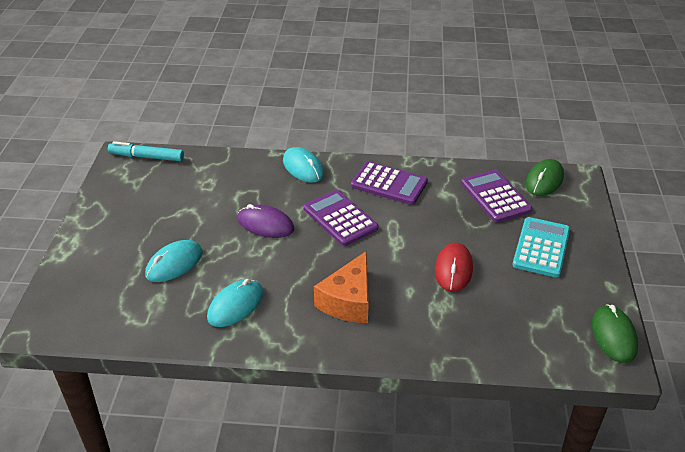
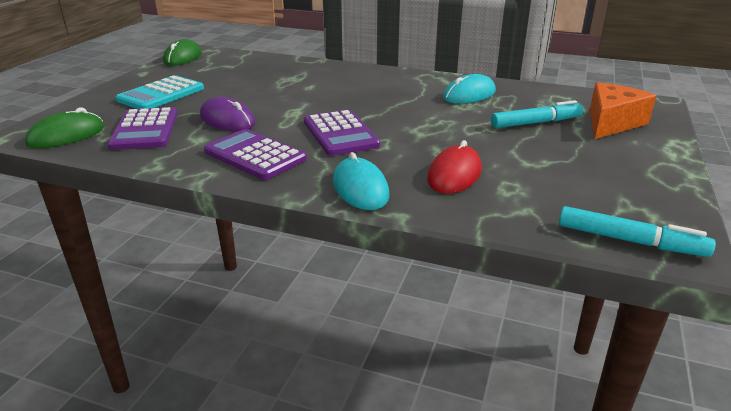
camera: 165 degrees left, 10 degrees down
(174, 264) = (536, 123): turquoise mouse -> turquoise marker
(265, 224) = (431, 139): purple mouse -> purple mouse (227, 120)
(348, 301) = (366, 87): orange cheese -> orange cheese (611, 123)
(453, 269) = (258, 92): red mouse -> red mouse (454, 174)

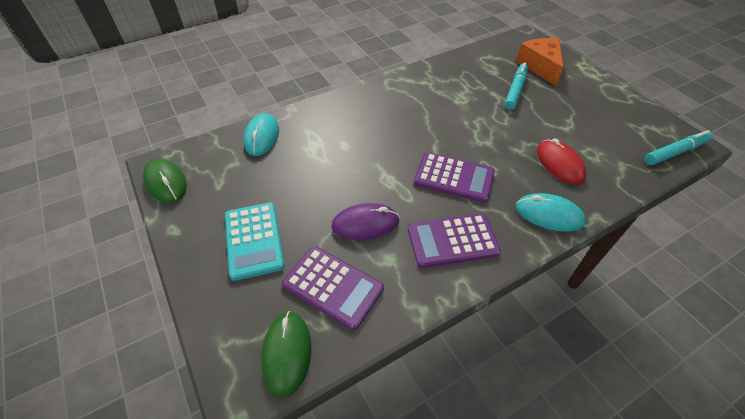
camera: 50 degrees left, 20 degrees up
(469, 95) = (446, 86): turquoise mouse -> turquoise mouse (262, 136)

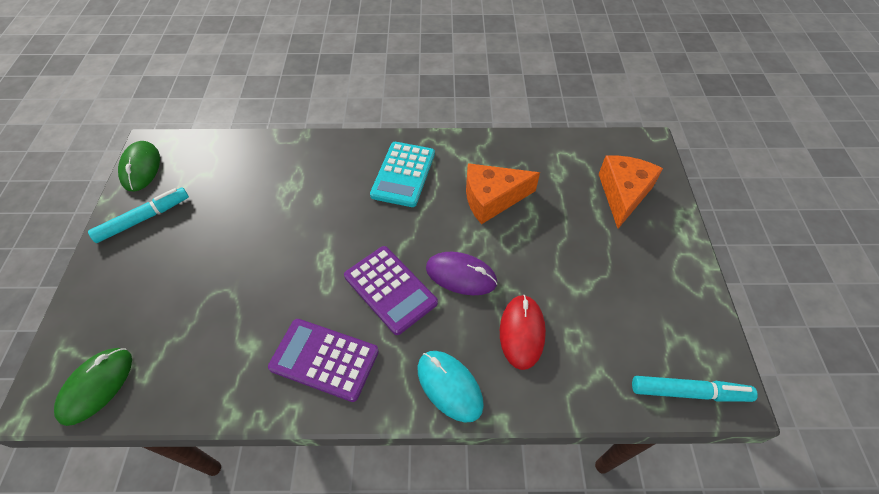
camera: 30 degrees right, 5 degrees up
(254, 240) = (160, 262): turquoise calculator -> turquoise calculator (403, 174)
(262, 136) = (253, 155): turquoise mouse -> none
(333, 286) = (182, 345): purple calculator -> none
(365, 224) = (262, 296): purple mouse -> purple mouse (461, 275)
(466, 98) = (492, 199): none -> orange cheese
(515, 90) = (560, 213): turquoise marker -> turquoise marker (144, 219)

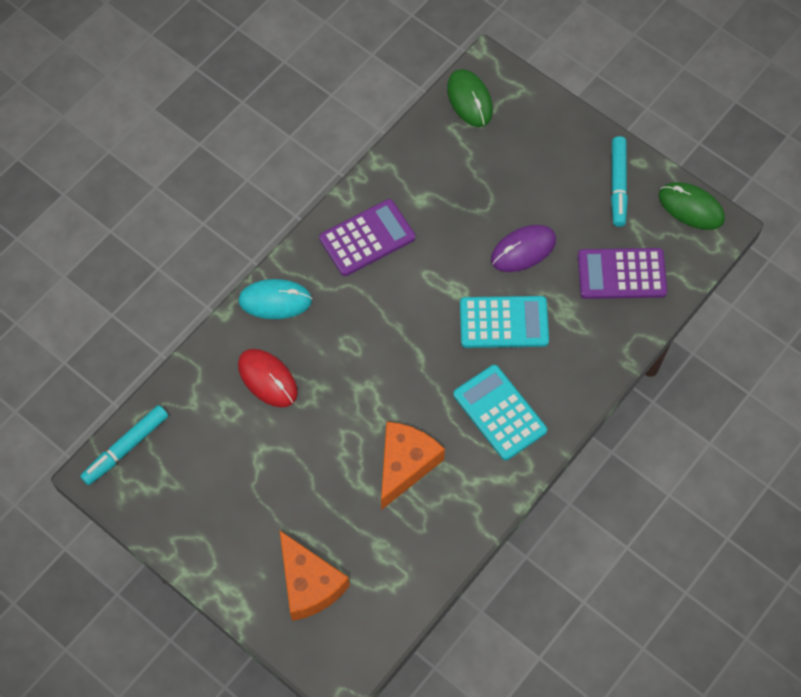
camera: 130 degrees right, 10 degrees up
(329, 214) = (503, 322): none -> turquoise calculator
(390, 289) = (386, 317): purple calculator -> purple calculator (621, 274)
(461, 275) = (352, 376): purple mouse -> purple mouse (523, 250)

